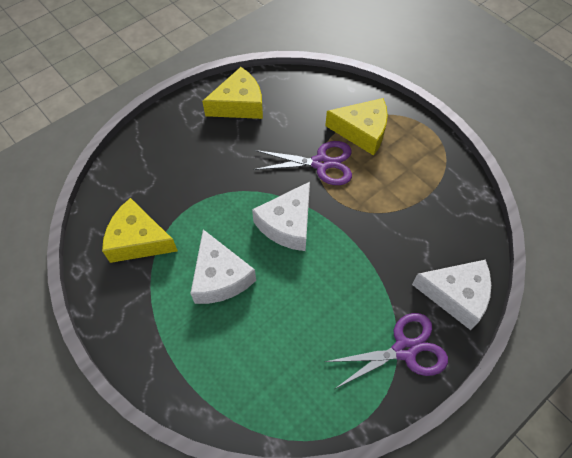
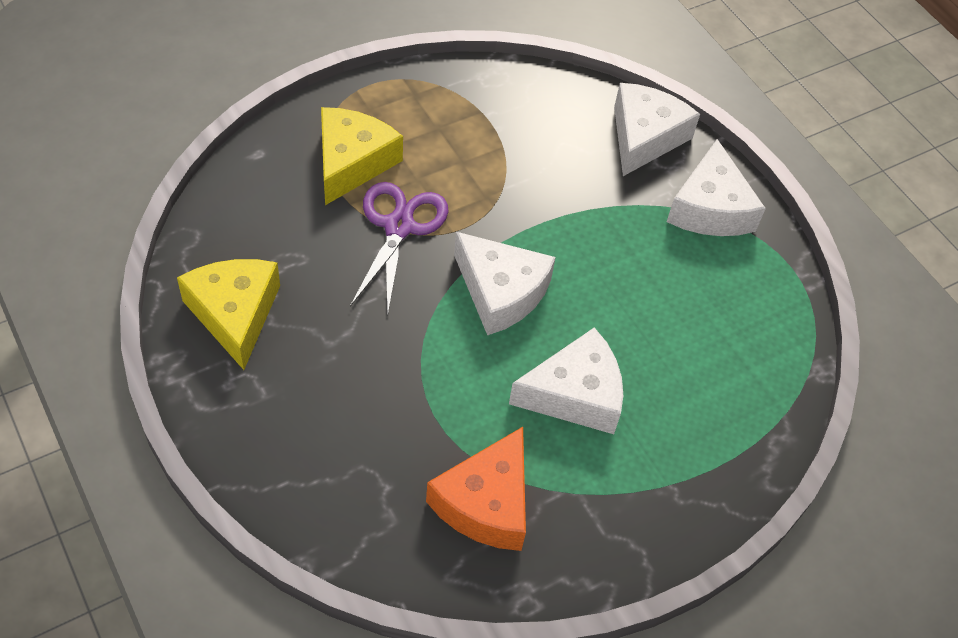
camera: 85 degrees left, 5 degrees down
(138, 240) = (486, 503): yellow cheese -> orange cheese
(404, 349) = (710, 208): purple scissors -> white cheese

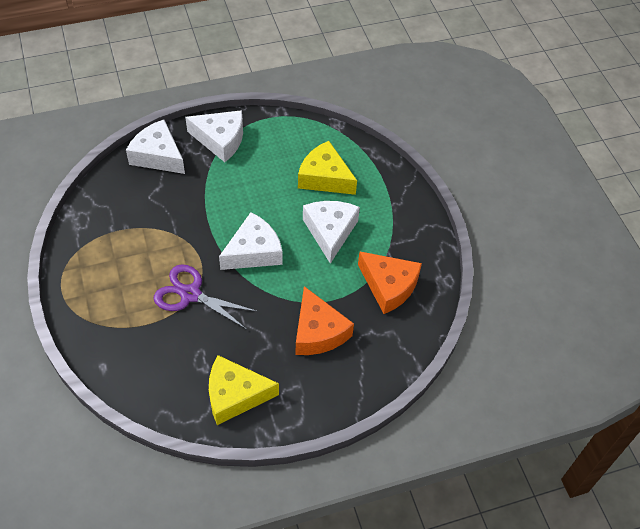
camera: 75 degrees left, 0 degrees up
(352, 162) = (128, 312): yellow cheese -> yellow cheese (324, 177)
(368, 406) = (318, 332): none -> orange cheese

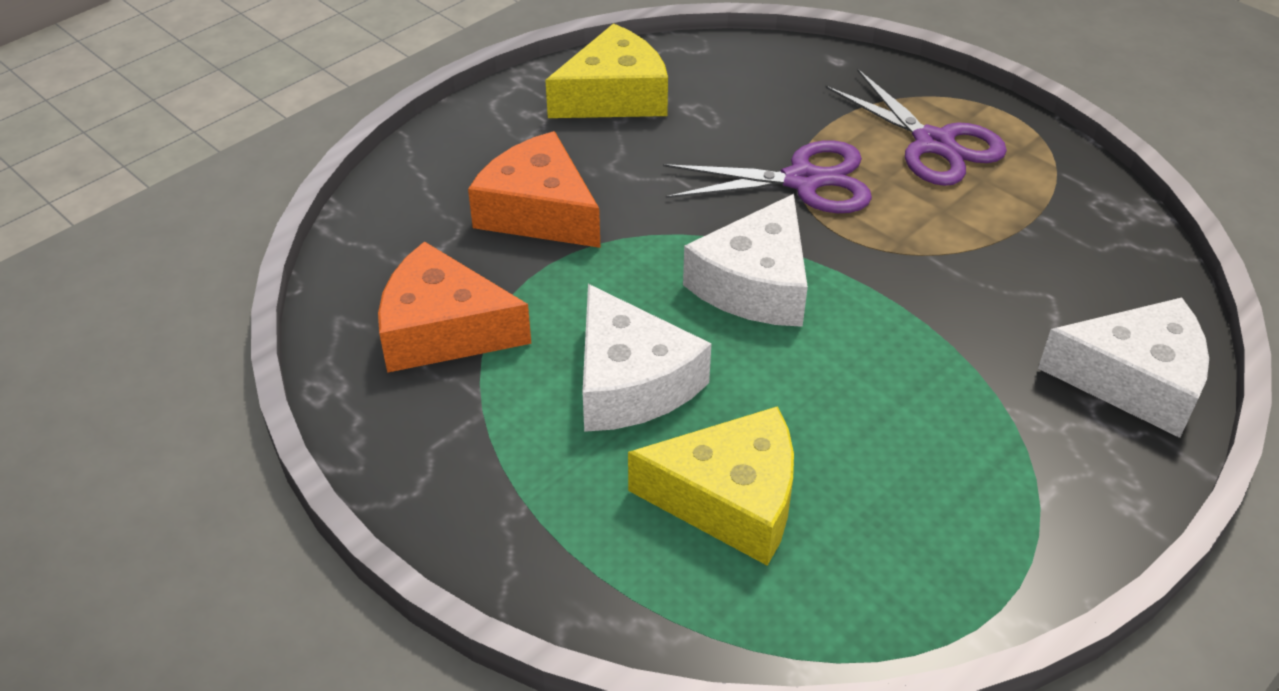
camera: 155 degrees right, 10 degrees down
(114, 288) = (933, 143): none -> purple scissors
(220, 140) = (1051, 481): white cheese -> none

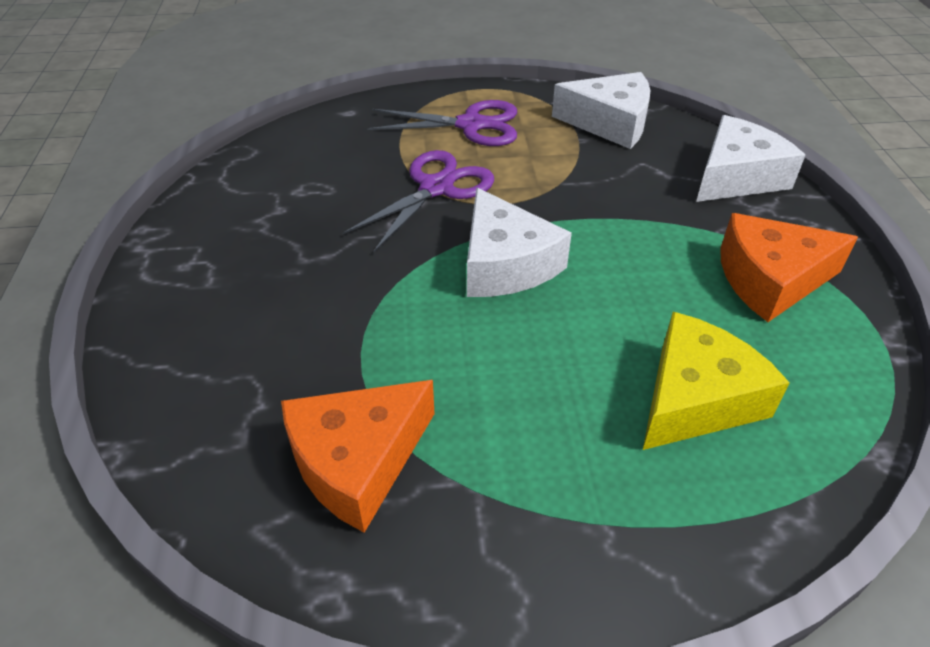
camera: 50 degrees left, 0 degrees up
(538, 212) = (299, 323): orange cheese -> orange cheese (770, 280)
(614, 96) = (236, 214): yellow cheese -> none
(631, 382) = (533, 381): white cheese -> white cheese (610, 123)

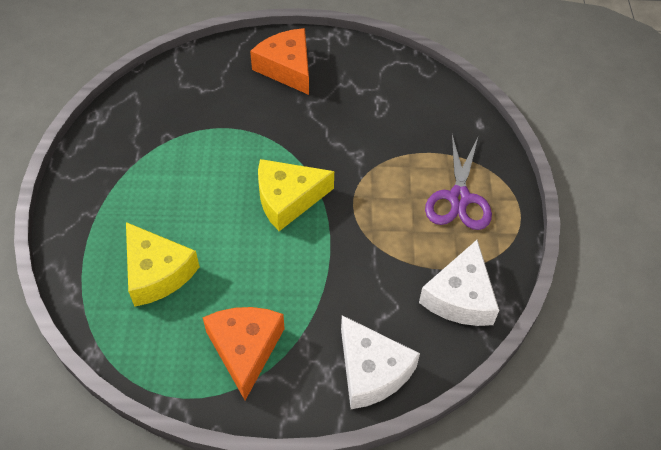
camera: 95 degrees right, 10 degrees up
(358, 461) = (158, 125): orange cheese -> orange cheese (287, 68)
(436, 188) = (374, 170): purple scissors -> none
(505, 264) = (288, 199): white cheese -> yellow cheese

